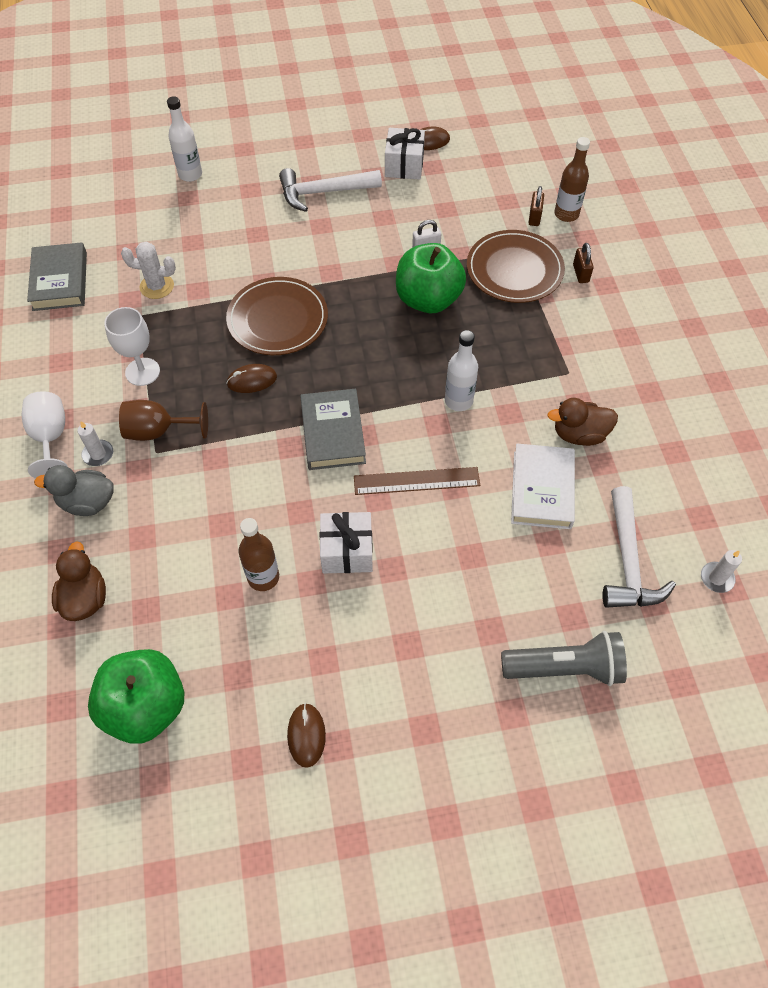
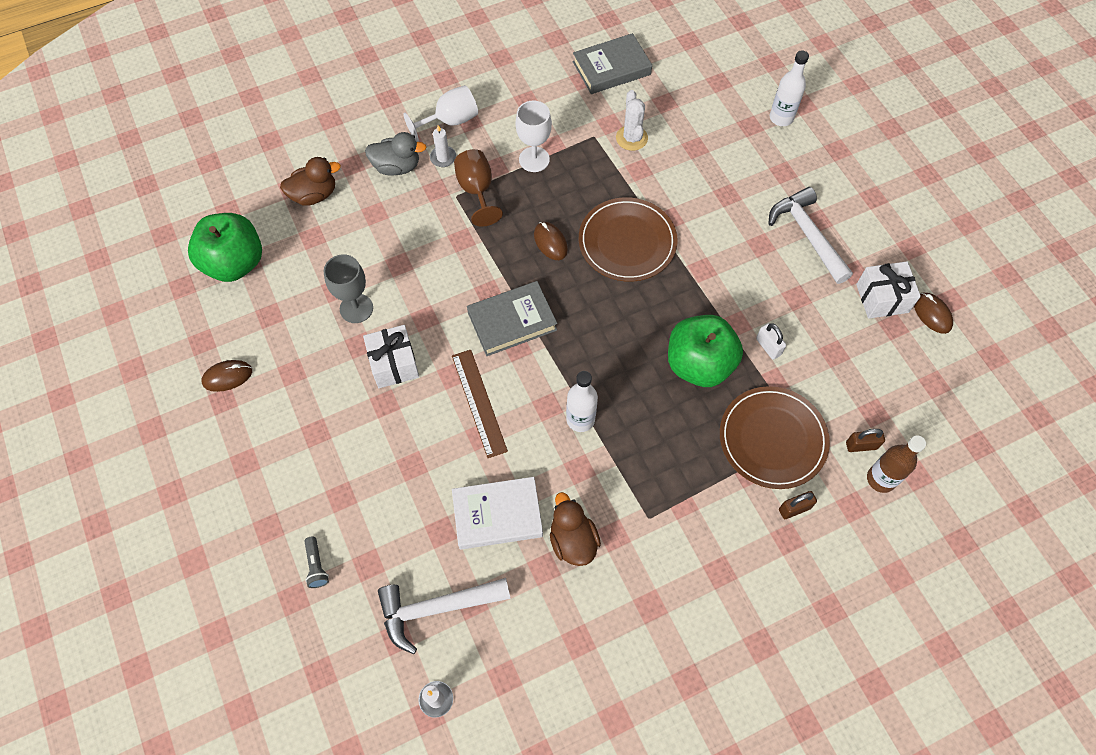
camera: 75 degrees right, 5 degrees up
(87, 502) = (397, 167): grey duck -> grey duck turned 105 degrees clockwise
(263, 577) = (356, 308): brown bottle -> grey goblet
(564, 668) = (316, 566): grey flashlight -> grey flashlight, size x0.46

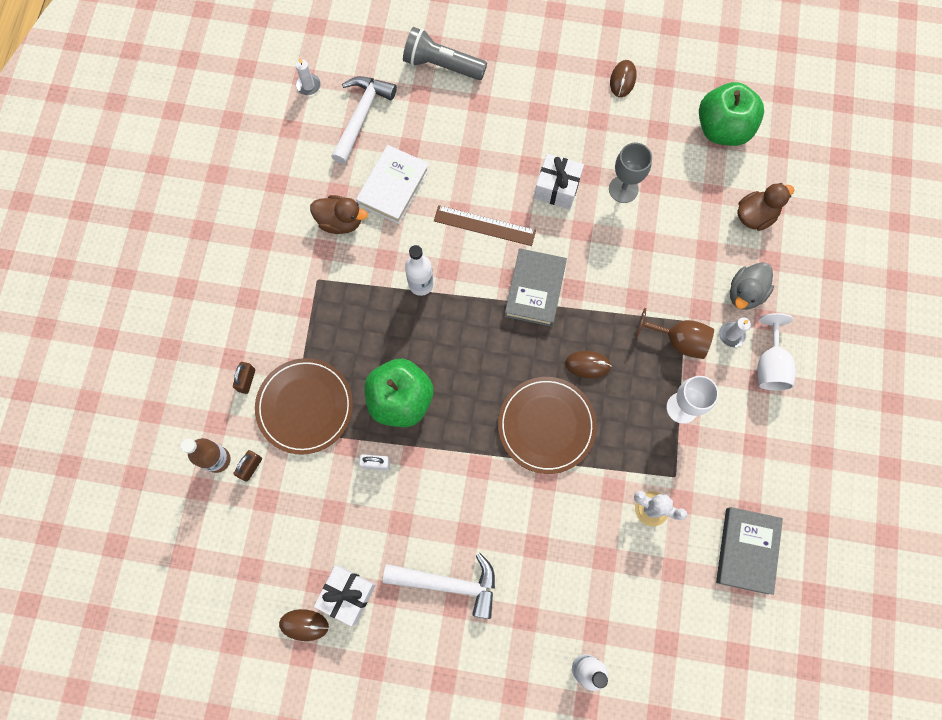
camera: 125 degrees right, 10 degrees up
(314, 195) = (755, 216): brown duck -> brown duck turned 135 degrees counterclockwise
(316, 566) = (442, 65): grey flashlight -> grey flashlight, size x2.16

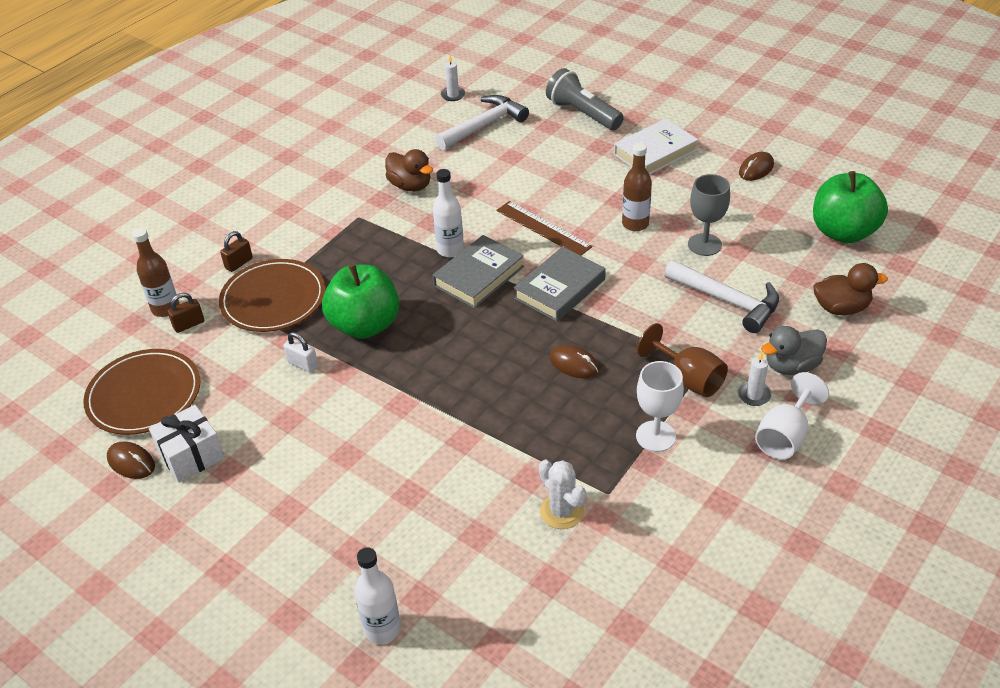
camera: 30 degrees right, 30 degrees down
(393, 187) = (477, 177): white book -> white book (655, 152)
(449, 584) = (296, 488): white hammer -> white hammer (727, 301)
(546, 425) = (495, 397): brown plate -> brown plate (144, 395)
(557, 188) = (635, 224): white gift -> brown bottle
(747, 550) = (651, 597): grey book -> grey book (479, 276)

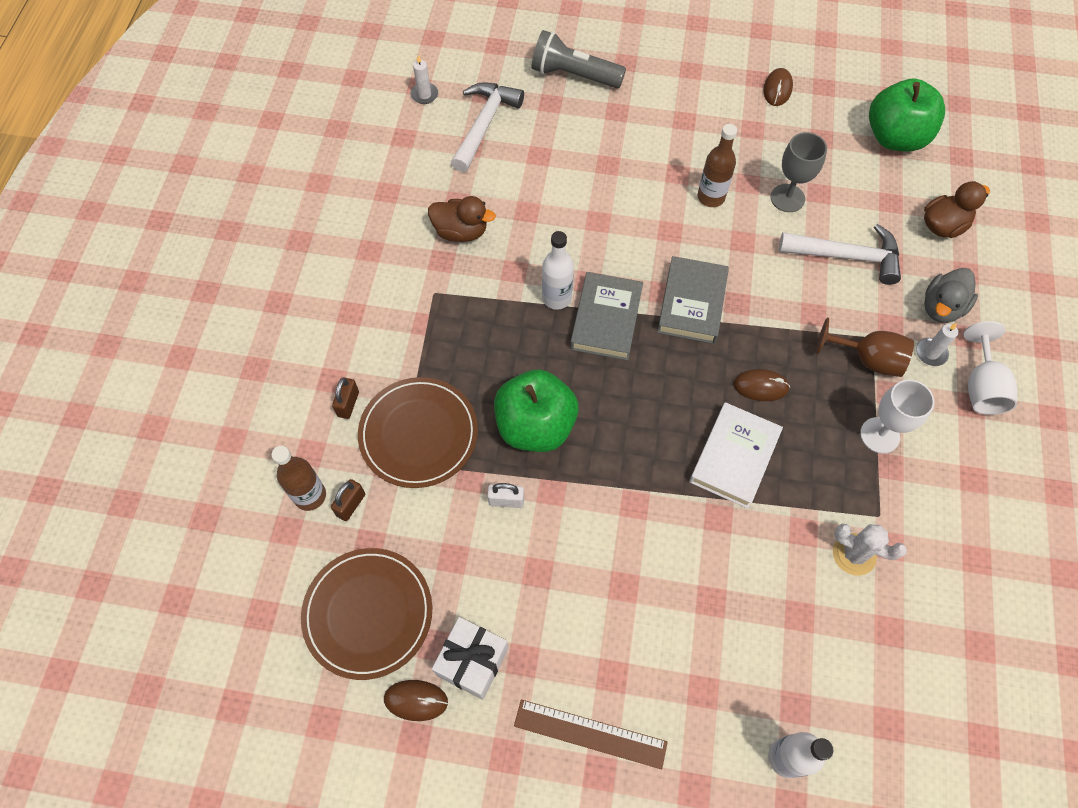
camera: 30 degrees left, 20 degrees up
(543, 228) = (629, 236): brown ruler -> brown ruler (590, 733)
(655, 152) = (674, 101): white book -> white book (734, 457)

